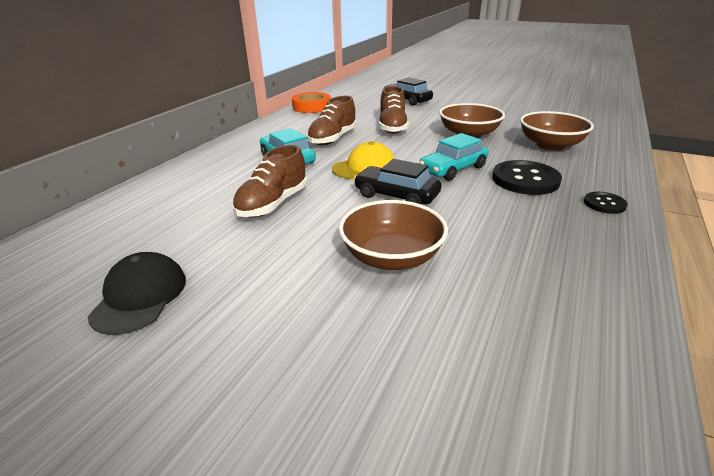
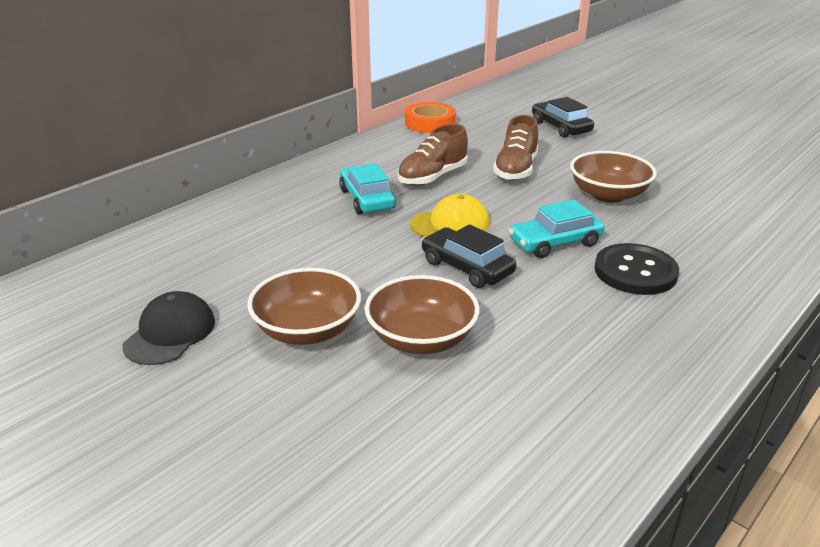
camera: 15 degrees right, 0 degrees up
(273, 204) = (327, 256): brown shoe -> none
(550, 145) = (707, 227): brown bowl -> brown bowl (307, 330)
(604, 204) = (710, 320): black button -> none

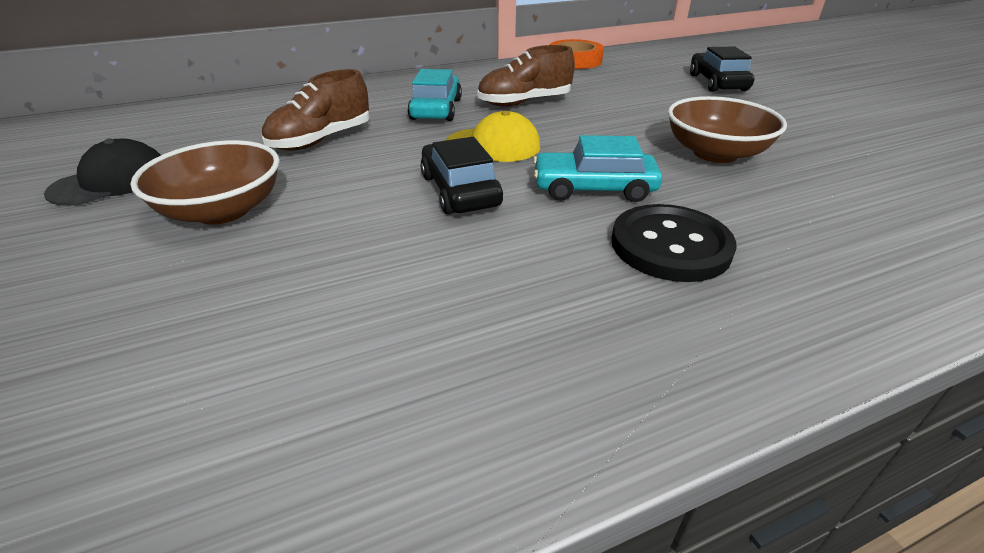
camera: 25 degrees right, 5 degrees up
(421, 339) = (318, 252): brown bowl -> none
(516, 169) = (623, 111): brown shoe -> brown shoe (321, 140)

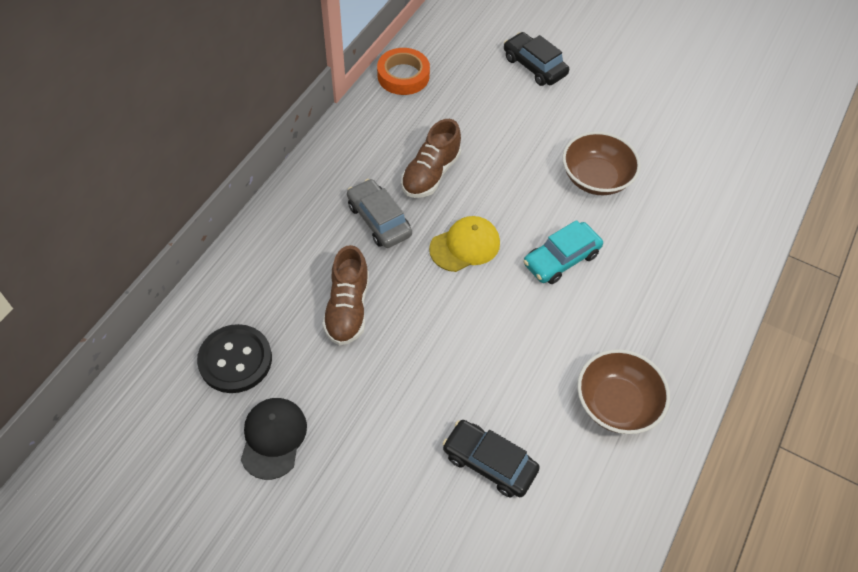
camera: 40 degrees left, 20 degrees up
(223, 210) = (385, 412): brown bowl -> brown bowl (616, 403)
(436, 109) = (379, 220): turquoise car -> grey car
(460, 190) = (494, 307): black car -> black car (489, 462)
(670, 245) = (632, 288): black button -> black button (235, 360)

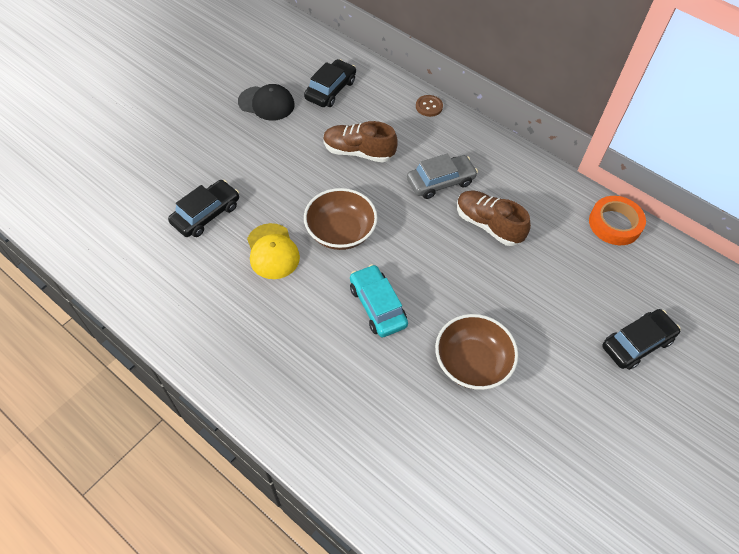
camera: 100 degrees right, 0 degrees up
(235, 360) = (330, 90): black button -> black car
(254, 242) = (429, 106): none -> brown button
(465, 246) = (404, 236): yellow cap -> yellow cap (272, 251)
(616, 403) = (224, 310): brown bowl -> brown bowl (340, 232)

